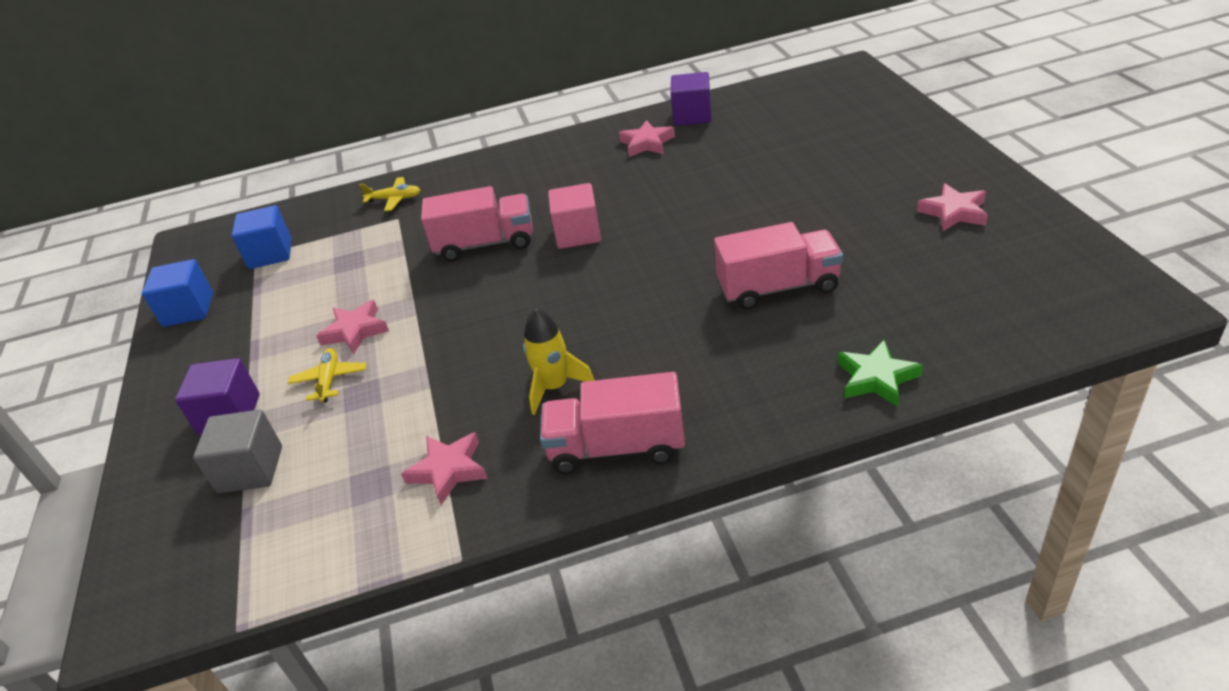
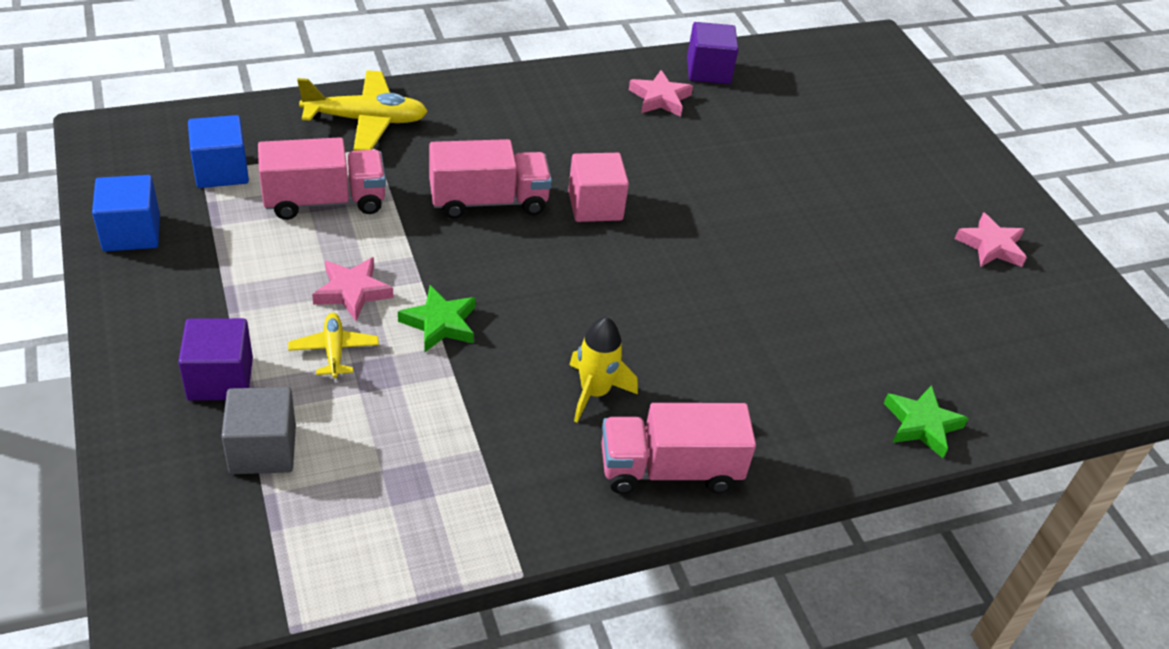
camera: 15 degrees left, 5 degrees up
(394, 199) = (366, 120): yellow plane -> yellow plane, size x1.79
(425, 346) = (440, 323): none -> green star
(448, 470) = (492, 475): pink star -> none
(778, 288) = (819, 308): pink truck -> pink truck (324, 201)

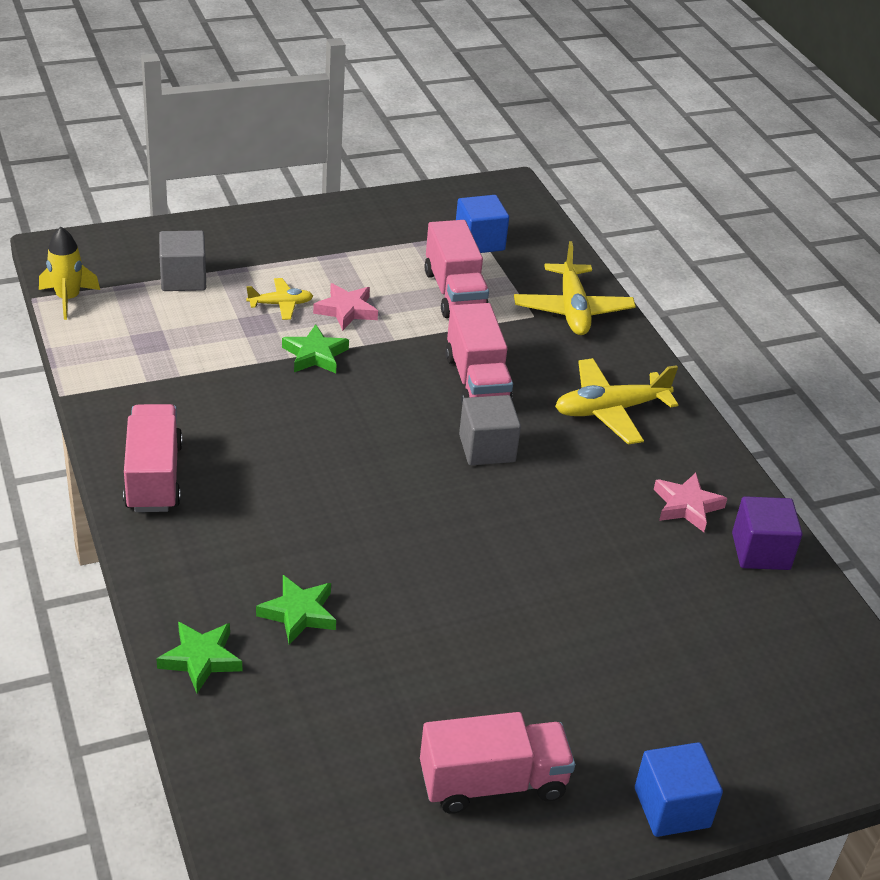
camera: 90 degrees right, 5 degrees down
(131, 233) = (396, 209): blue cube -> blue cube (672, 807)
(220, 379) = (250, 257): purple cube -> none
(532, 120) = (610, 410): none -> yellow plane
(594, 392) = (240, 438): yellow rocket -> yellow rocket (68, 299)
(595, 206) = (487, 448): pink cube -> grey cube
(845, 352) = (298, 613): none -> green star
(991, 246) = (492, 783): pink star -> pink truck

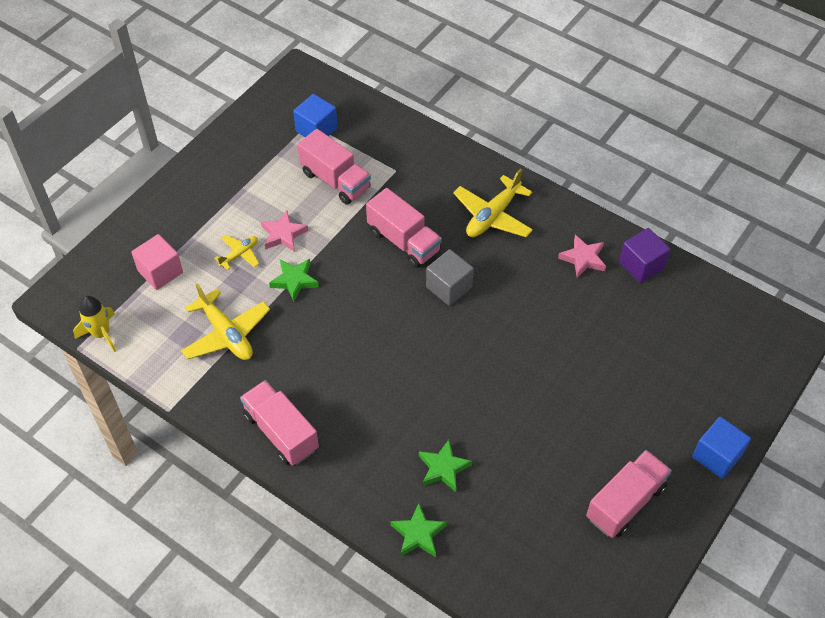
camera: 30 degrees left, 15 degrees up
(183, 279) = (160, 272): grey cube -> pink cube
(572, 310) = (413, 152): yellow plane -> yellow plane (226, 334)

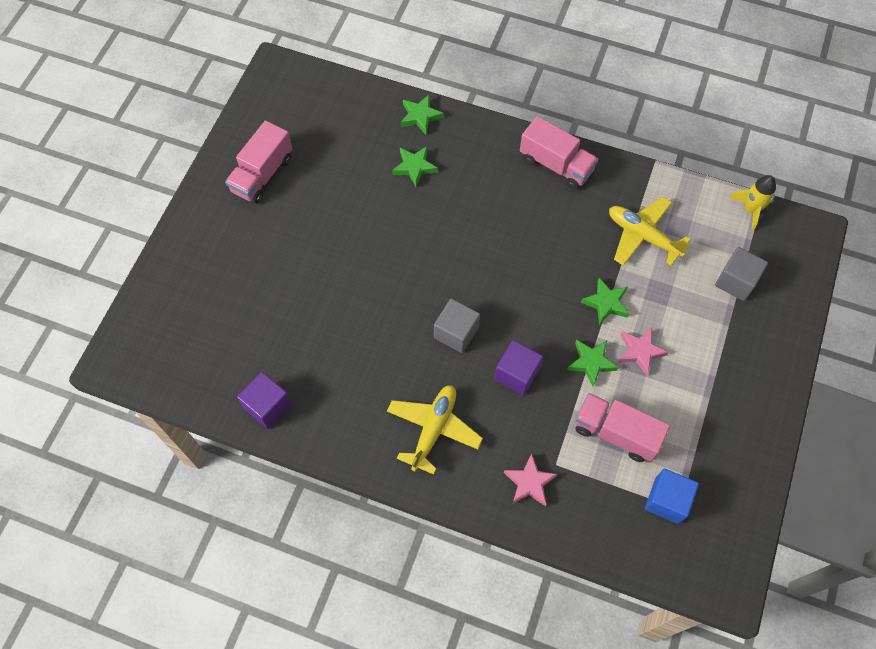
camera: 165 degrees right, 10 degrees up
(160, 272) = (736, 281): pink cube -> grey cube
(239, 254) = (671, 318): yellow plane -> none
(332, 235) = (591, 362): none -> green star
(403, 241) = (517, 374): pink truck -> purple cube
(583, 258) = (329, 399): pink star -> pink star (529, 483)
(717, 456) = (188, 229): blue cube -> none

